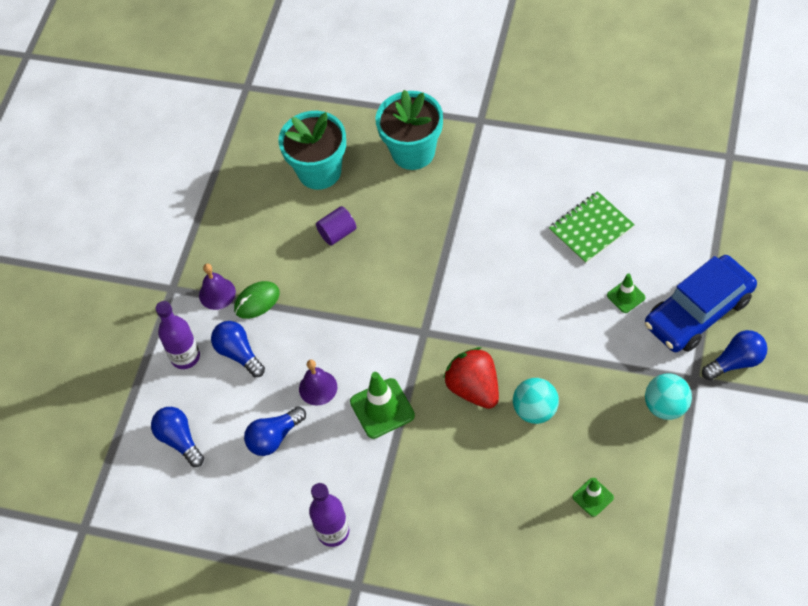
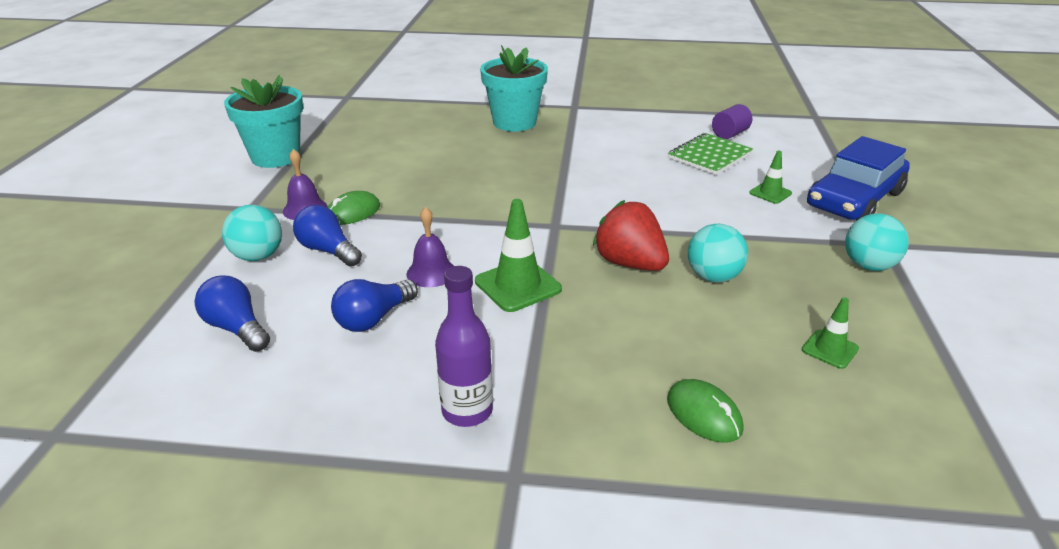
camera: 15 degrees left, 25 degrees down
(185, 357) = (258, 256): purple bottle -> turquoise ball
(319, 171) = (421, 135): turquoise flower pot -> turquoise flower pot (276, 157)
(337, 233) = (444, 167): purple cylinder -> purple cylinder (730, 134)
(484, 548) = (704, 414): none -> green mouse
(736, 362) = (921, 230): blue light bulb -> none

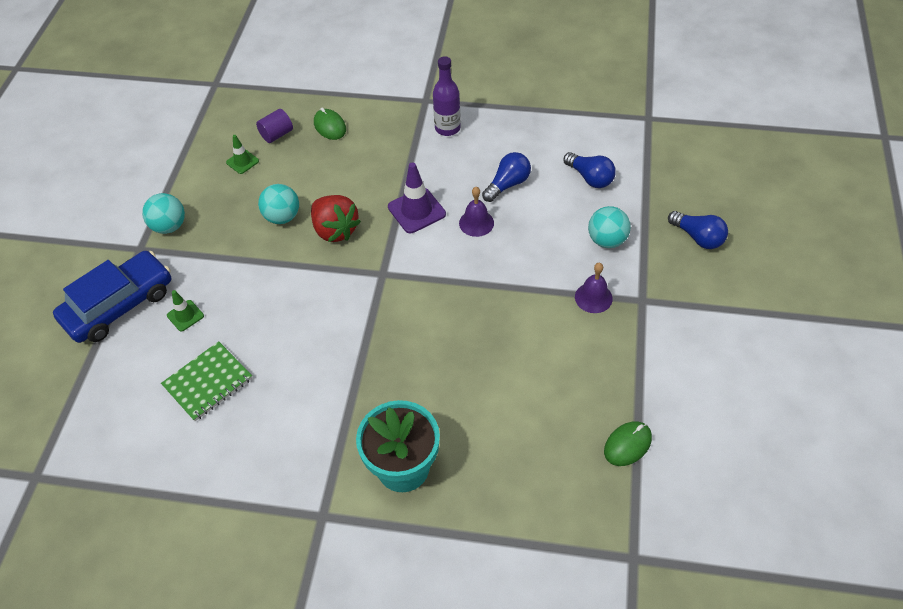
camera: 175 degrees left, 20 degrees up
(276, 157) = (659, 389): turquoise flower pot -> none
(328, 251) = (556, 246): blue light bulb -> blue light bulb (698, 237)
(353, 212) = (551, 292): green mouse -> green mouse (627, 444)
(518, 285) = (416, 210): green traffic cone -> purple traffic cone
(730, 134) = (162, 431): purple cylinder -> purple cylinder (277, 134)

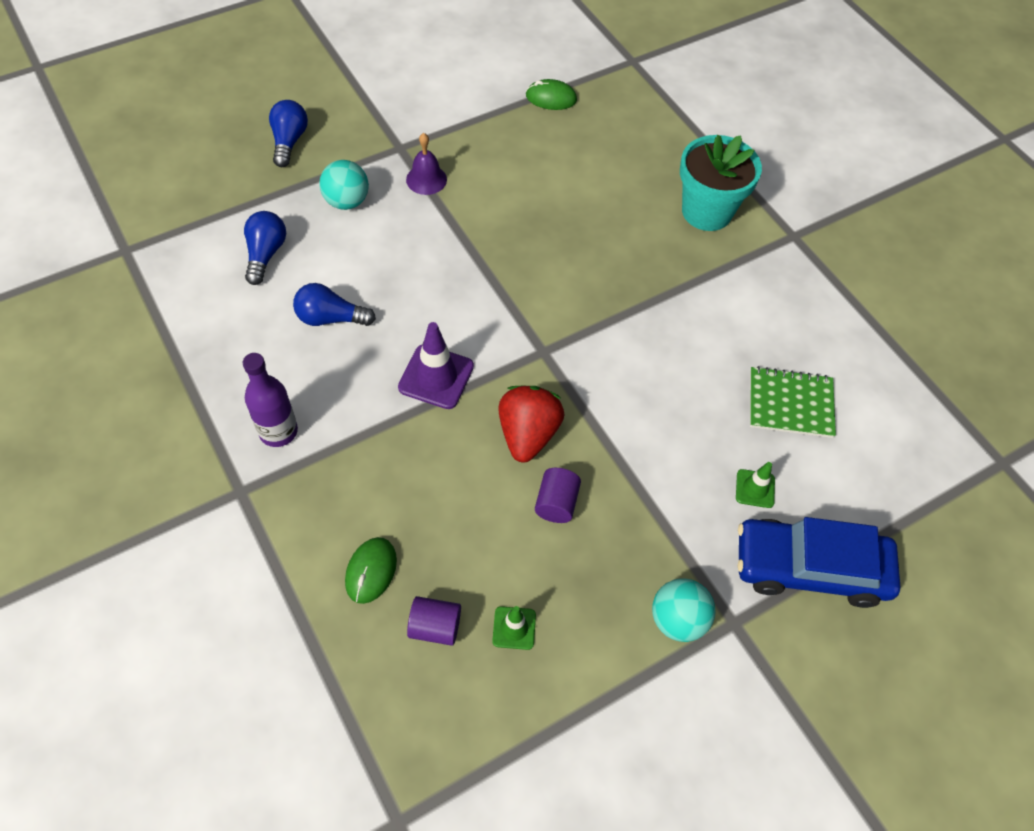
camera: 135 degrees left, 5 degrees up
(282, 217) = (556, 503): turquoise ball -> purple cylinder
(476, 223) = (409, 314): purple bell -> none

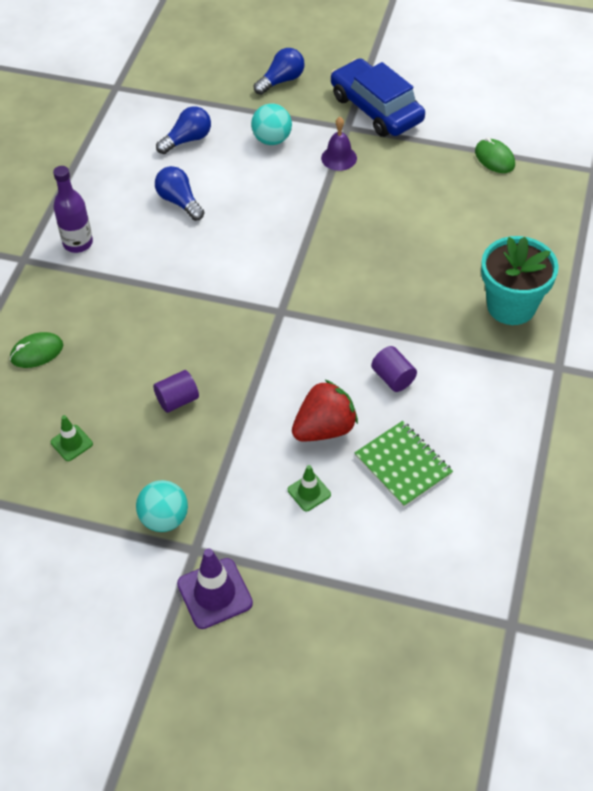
camera: 50 degrees right, 5 degrees down
(435, 627) = (33, 407): purple cylinder -> purple cylinder (393, 378)
(436, 377) = (198, 278): purple traffic cone -> purple traffic cone (214, 593)
(528, 434) = (210, 350): red strawberry -> red strawberry (324, 428)
(810, 568) = (282, 564): blue car -> blue car (376, 108)

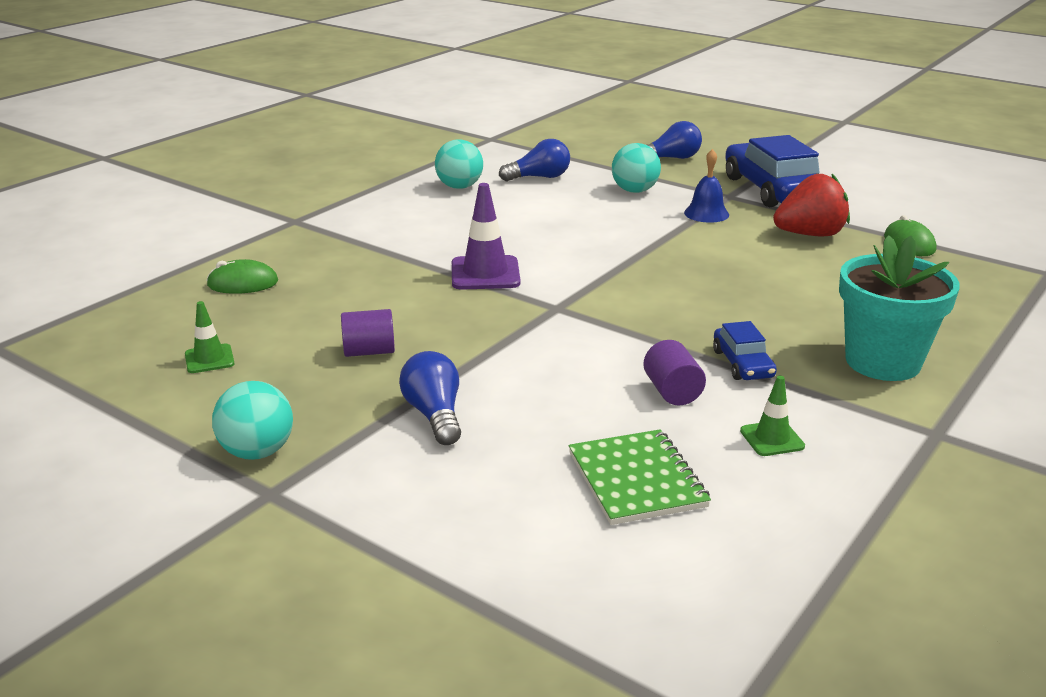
camera: 20 degrees right, 25 degrees down
(78, 243) = (362, 220): purple bottle -> none
(129, 172) = (459, 187): none -> turquoise ball
(179, 201) = (497, 213): blue light bulb -> blue light bulb (434, 415)
(214, 593) = (256, 548): purple traffic cone -> purple traffic cone (485, 273)
(309, 492) = (477, 474): green traffic cone -> green traffic cone (772, 439)
(324, 428) = (544, 417): red strawberry -> red strawberry (810, 234)
(339, 158) = (706, 213): purple bell -> blue bell
(426, 335) = (742, 364): none -> blue car

